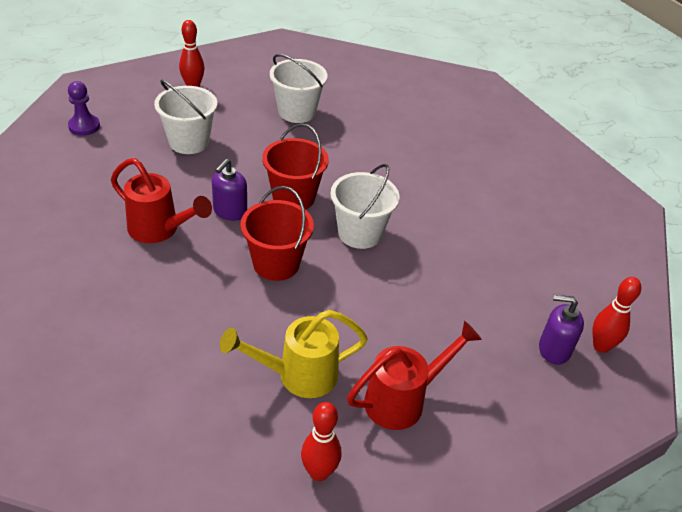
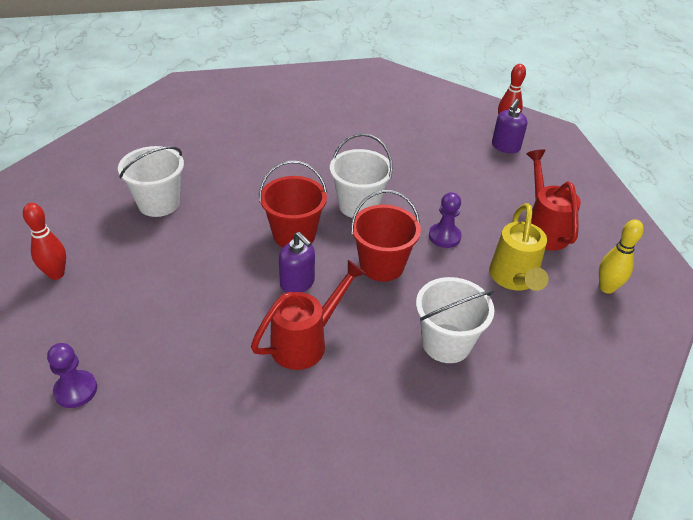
camera: 70 degrees left, 0 degrees up
(189, 142) = (165, 295): white bucket -> white bucket (446, 343)
(319, 472) = (606, 288): red bowling pin -> yellow bowling pin
(343, 307) = (444, 236): none -> purple pawn

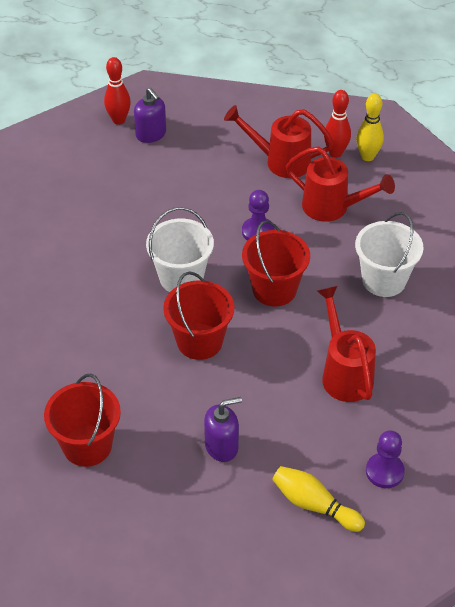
camera: 65 degrees left, 5 degrees up
(56, 274) = (162, 559): red bowling pin -> red bowling pin (335, 153)
(76, 390) = (333, 558): purple pawn -> purple pawn (384, 471)
(136, 360) = (314, 505): none -> yellow bowling pin
(159, 203) = (87, 445): white bucket -> red bucket
(297, 283) = (269, 358): purple soap dispenser -> purple soap dispenser (222, 446)
(514, 280) = (333, 208): yellow watering can -> red watering can

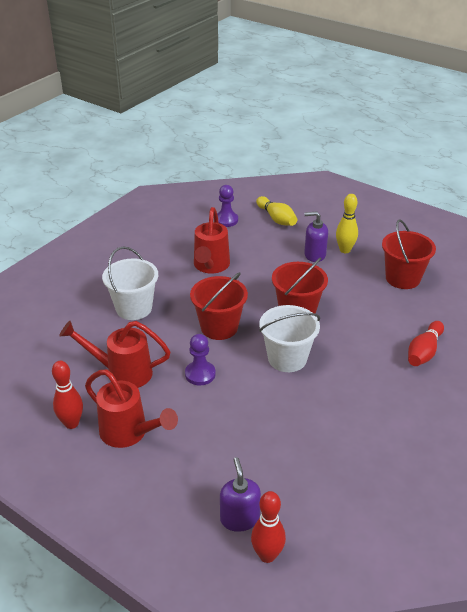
camera: 155 degrees left, 10 degrees down
(36, 337) = (424, 352): none -> red bowling pin
(333, 208) = (122, 372): red watering can -> red watering can turned 45 degrees counterclockwise
(367, 156) = (47, 409): yellow bowling pin -> yellow bowling pin (345, 250)

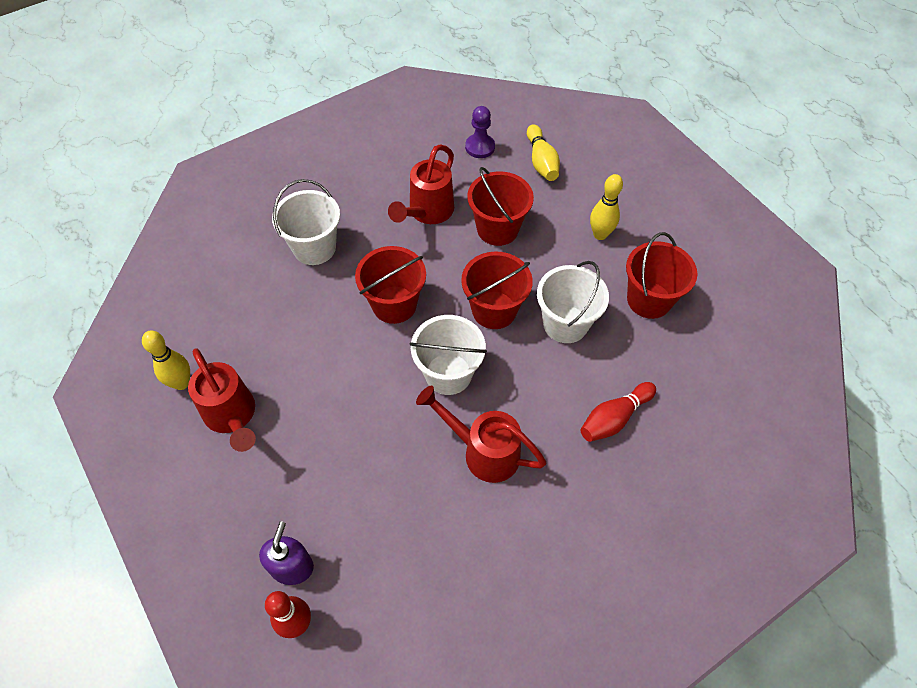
camera: 20 degrees right, 20 degrees up
(71, 423) = (181, 383): red bowling pin -> yellow bowling pin
(122, 372) = (261, 333): red watering can -> red watering can (482, 451)
(200, 374) = (342, 363): purple pawn -> none
(269, 264) = (497, 229): none -> red bucket
(314, 255) = (559, 231): purple soap dispenser -> none
(354, 306) = (565, 324): none -> white bucket

